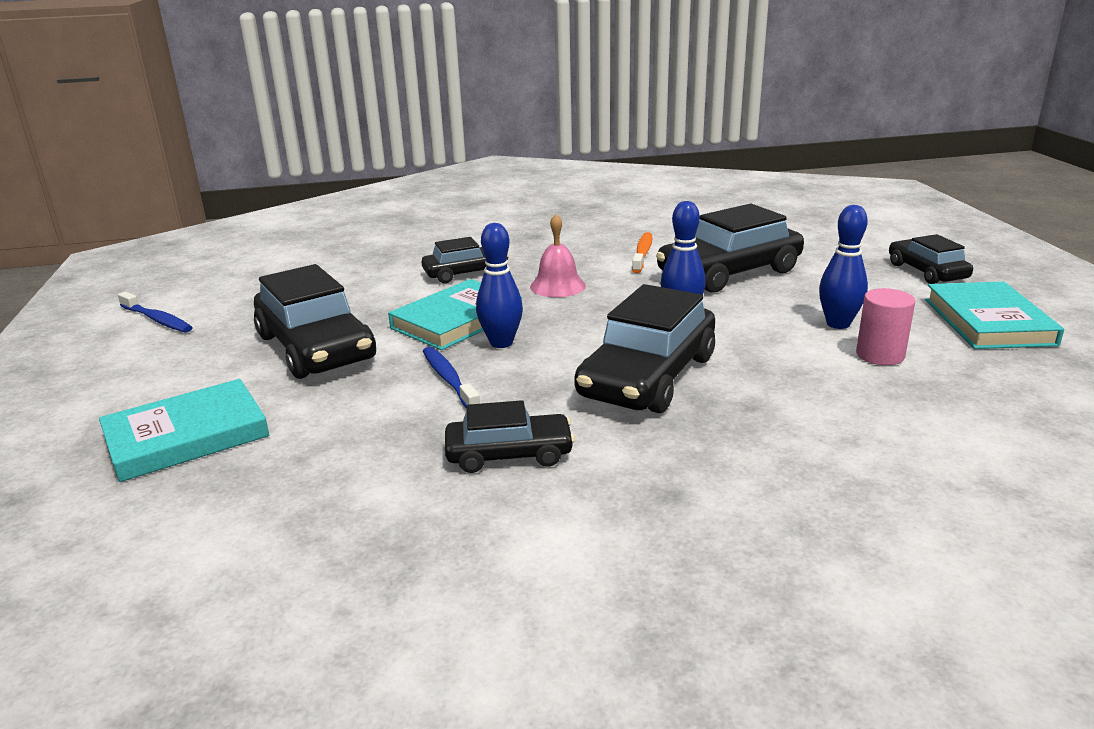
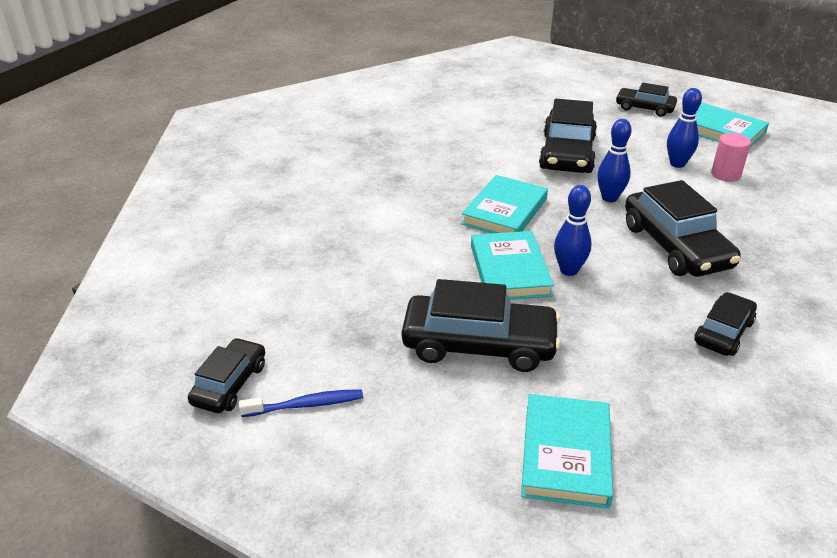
camera: 50 degrees left, 10 degrees up
(449, 380) = (601, 312): blue toothbrush -> none
(466, 273) = (428, 232): black car -> black car (230, 384)
(557, 286) = (504, 211): pink bell -> turquoise book
(642, 254) = (495, 161): orange toothbrush -> none

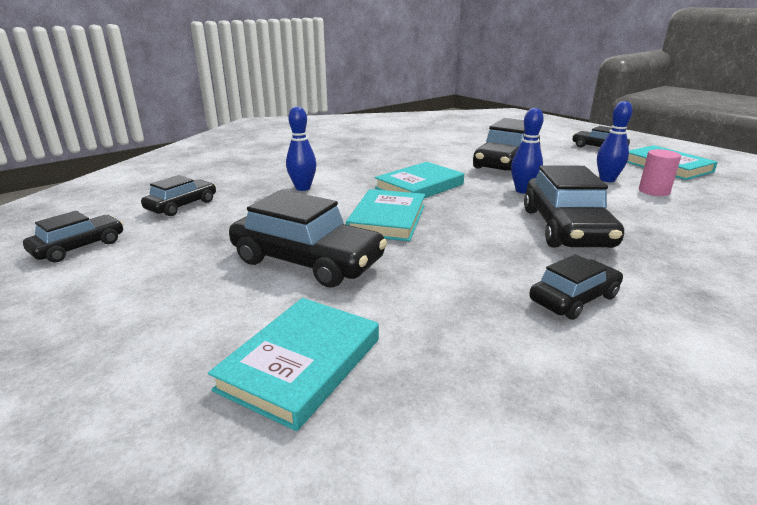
camera: 20 degrees right, 10 degrees down
(275, 297) = (182, 205): none -> black car
(305, 405) = (113, 271): blue toothbrush -> none
(569, 270) = (443, 227): blue bowling pin -> blue bowling pin (303, 188)

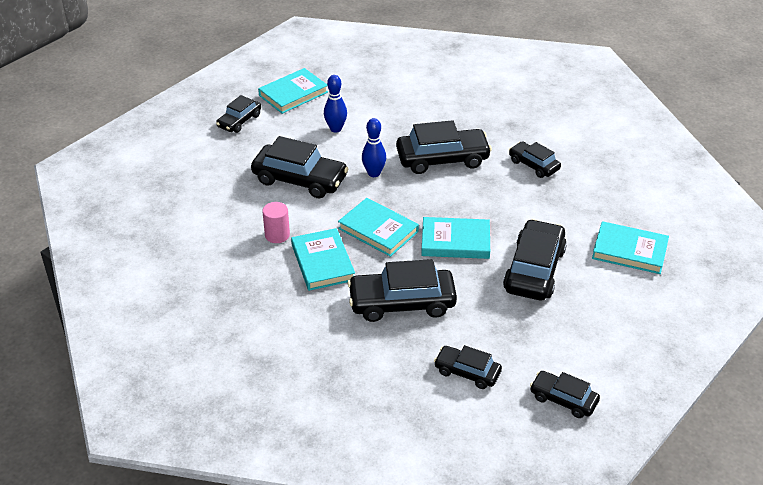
camera: 100 degrees left, 15 degrees up
(303, 188) = (402, 303): blue bowling pin -> black car
(378, 165) = (323, 262): none -> turquoise book
(654, 191) = (358, 111): pink cylinder -> pink cylinder (277, 235)

